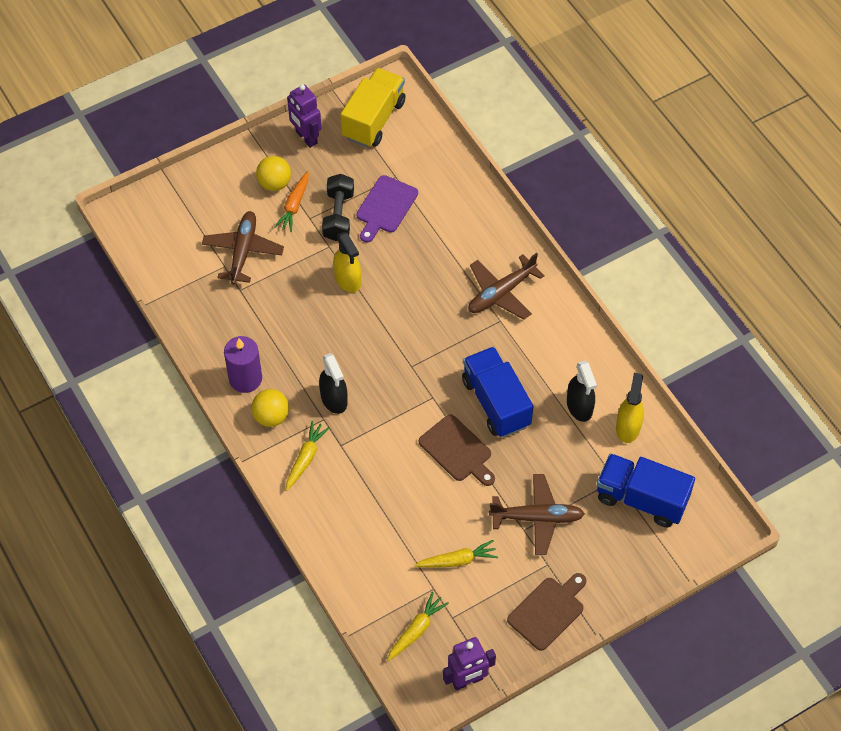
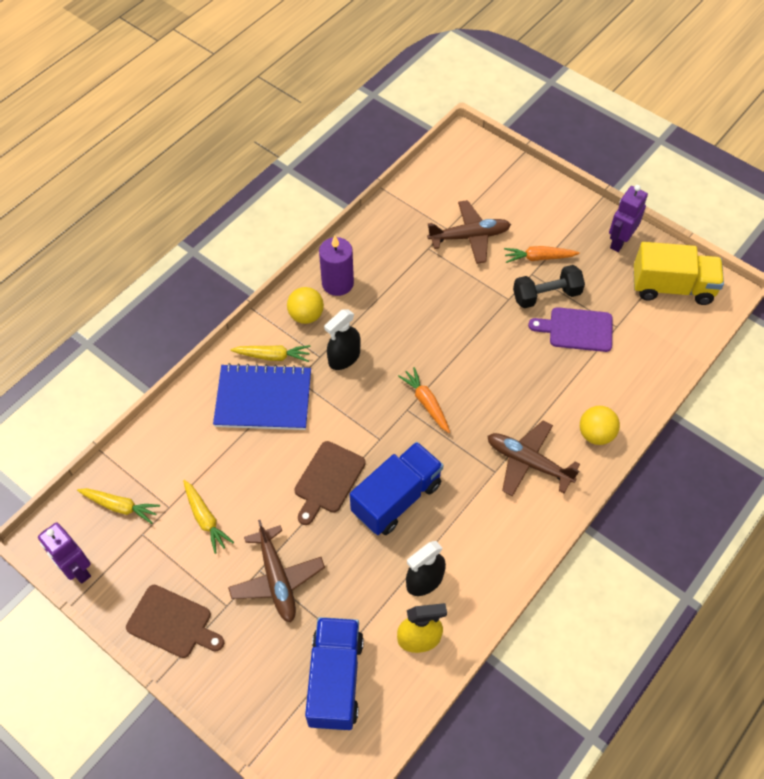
camera: 70 degrees right, 0 degrees up
(274, 183) = (555, 235): yellow ball -> yellow ball (595, 434)
(348, 279) = (479, 326): yellow spray bottle -> none
(350, 479) = (263, 399): none -> blue notebook
(410, 349) = (426, 403): none -> orange carrot

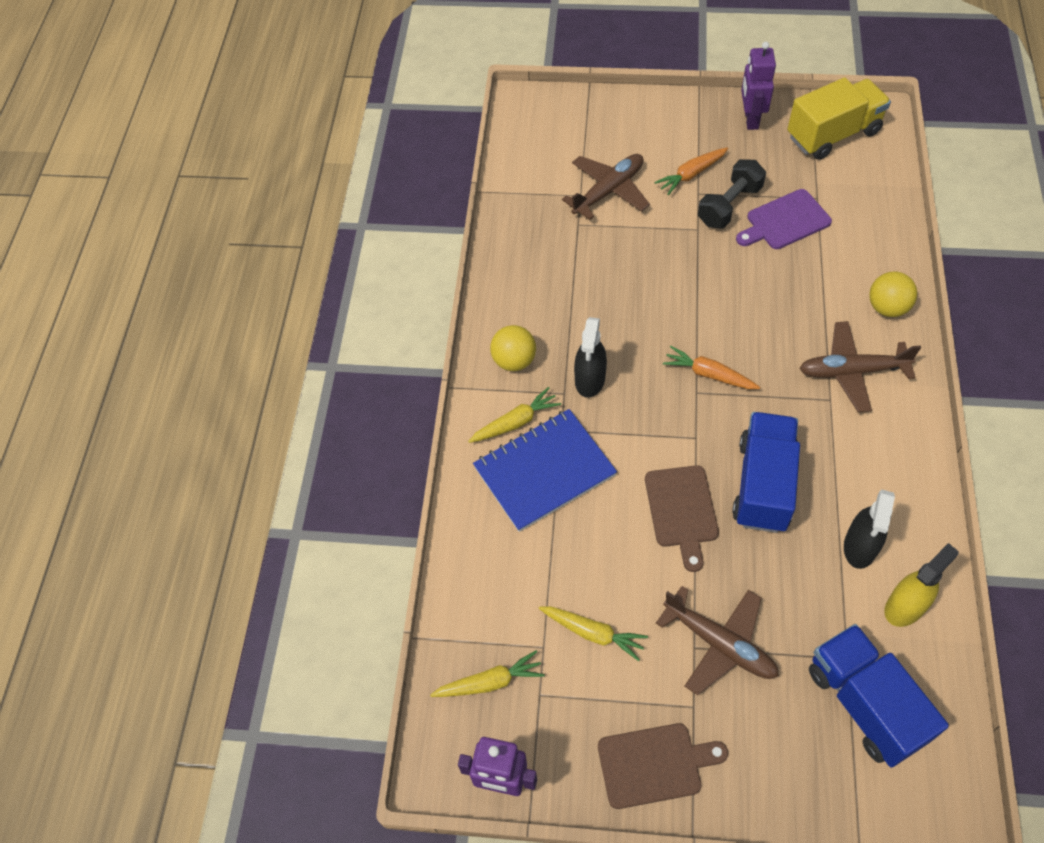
camera: 30 degrees left, 0 degrees up
(337, 283) = (518, 310): purple candle -> none

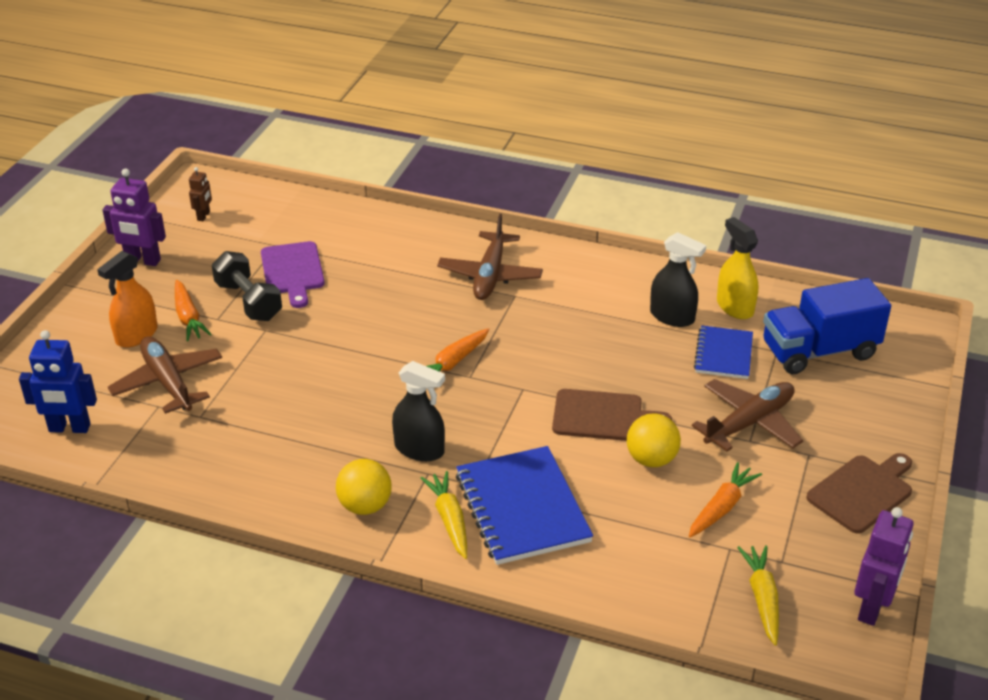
camera: 80 degrees left, 20 degrees down
(538, 154) = (69, 428): none -> blue robot
(593, 633) = (722, 507): yellow carrot -> orange carrot
(654, 764) = (862, 492): brown cutting board -> brown cutting board turned 45 degrees clockwise
(655, 151) = (136, 335): none -> orange spray bottle
(763, 484) = (591, 357): blue truck -> none
(818, 605) = (723, 354): none -> blue notebook
(833, 134) = (204, 216): yellow truck -> brown robot
(887, 307) = (430, 238): yellow ball -> yellow ball (651, 459)

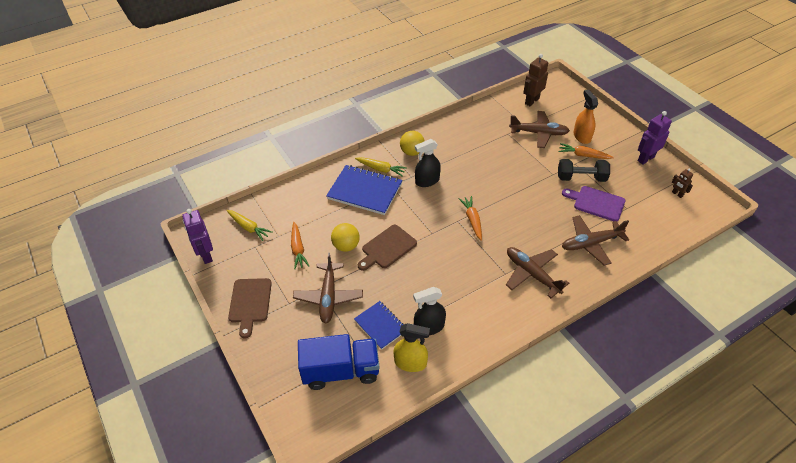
camera: 130 degrees right, 10 degrees up
(69, 428) = (531, 101): blue robot -> brown robot
(381, 251) = (590, 243): none -> brown plane
(819, 351) = (341, 371): blue truck -> blue truck turned 60 degrees clockwise

